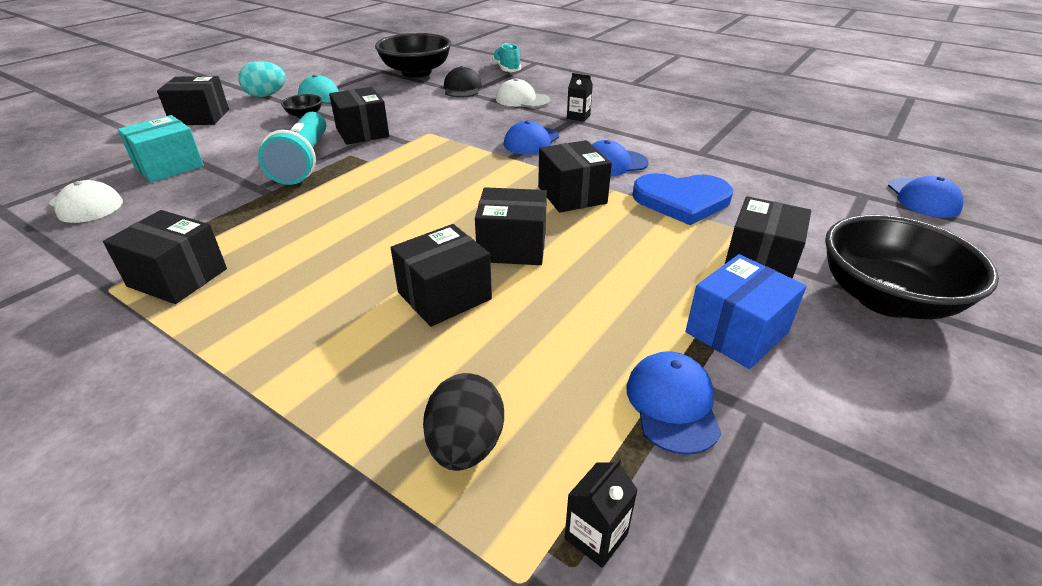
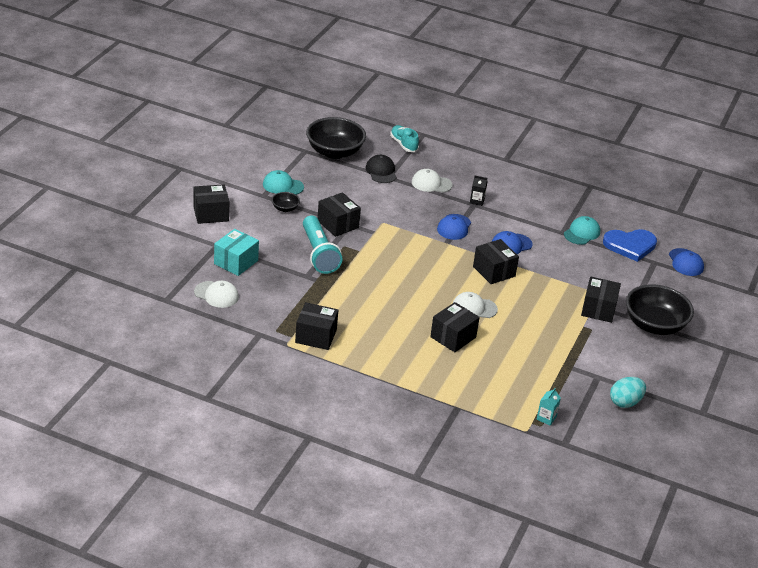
camera: 15 degrees left, 0 degrees up
(266, 95) = (238, 187): turquoise egg -> turquoise egg (625, 402)
(465, 446) = (492, 396): black egg -> none
(512, 247) = (474, 308): black box -> white cap
(596, 536) = (546, 418): black carton -> turquoise carton
(672, 404) = (565, 376): blue cap -> none
(682, 200) = (556, 272): blue heart -> blue heart (630, 245)
(732, 154) = (582, 233): none -> turquoise cap
(736, 332) = (588, 345): blue box -> none

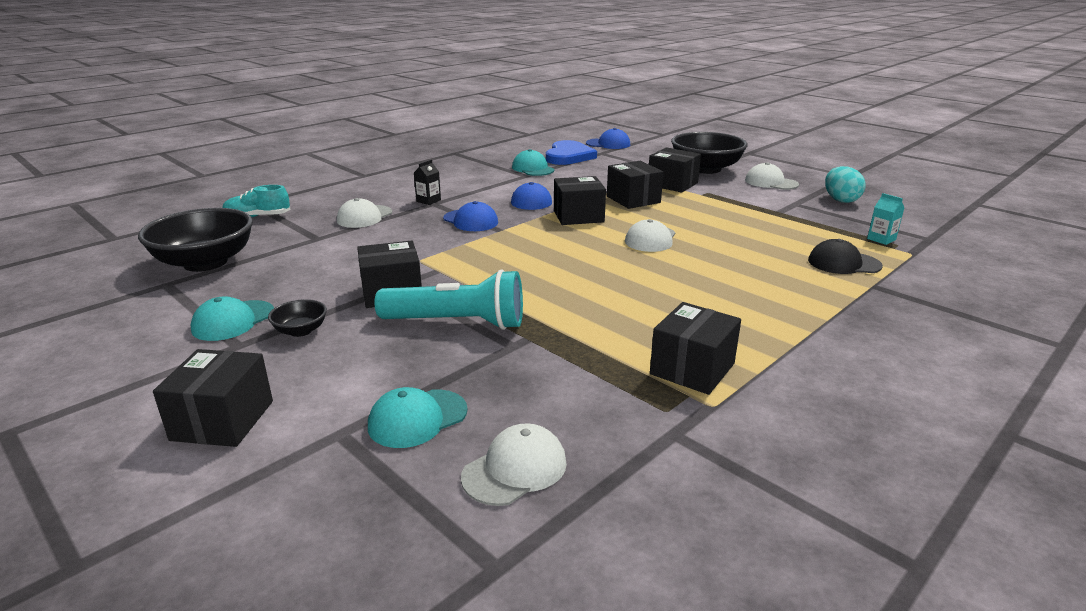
camera: 65 degrees left, 10 degrees down
(236, 262) = (417, 418): turquoise box -> turquoise cap
(381, 171) = (298, 240): black cap -> black cap (843, 263)
(453, 337) = (711, 261): black box -> black box (633, 199)
(644, 363) = (771, 182): none -> white cap

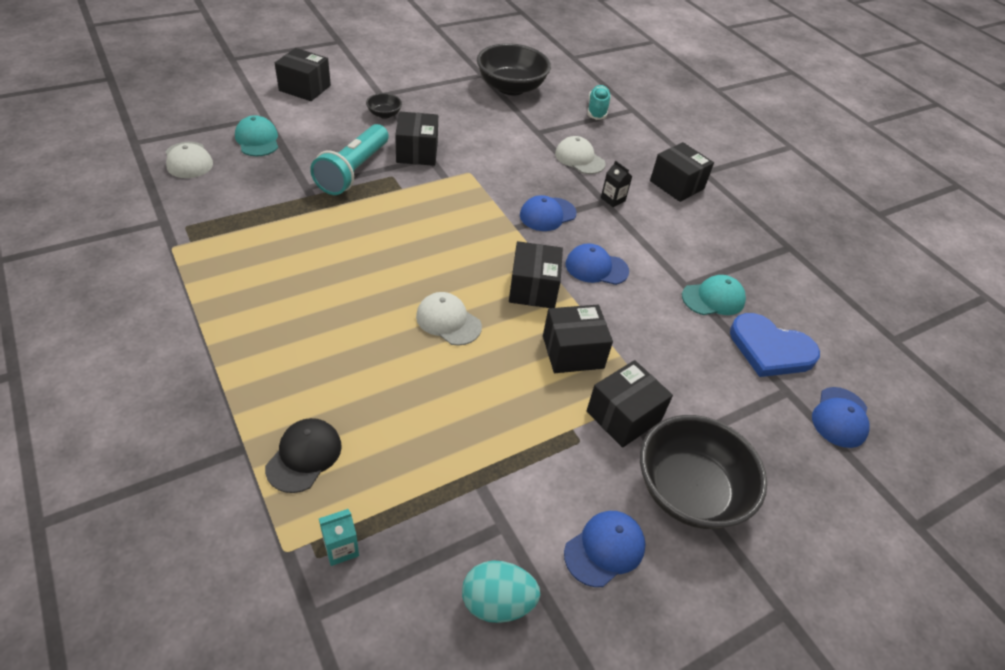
camera: 100 degrees right, 20 degrees up
(233, 321) = (413, 94): turquoise cap -> none
(692, 369) = (216, 255): black box -> black box (677, 185)
(771, 182) = (604, 549): white cap -> blue cap

